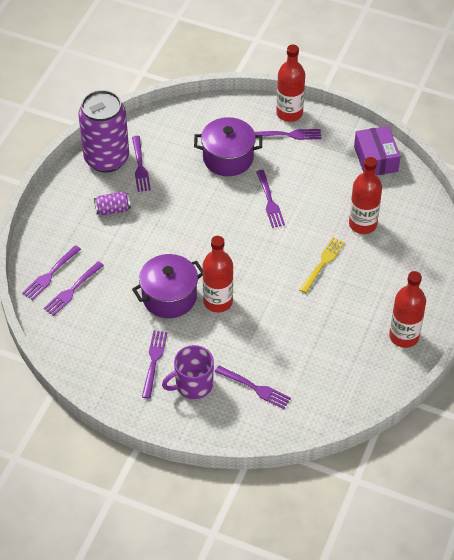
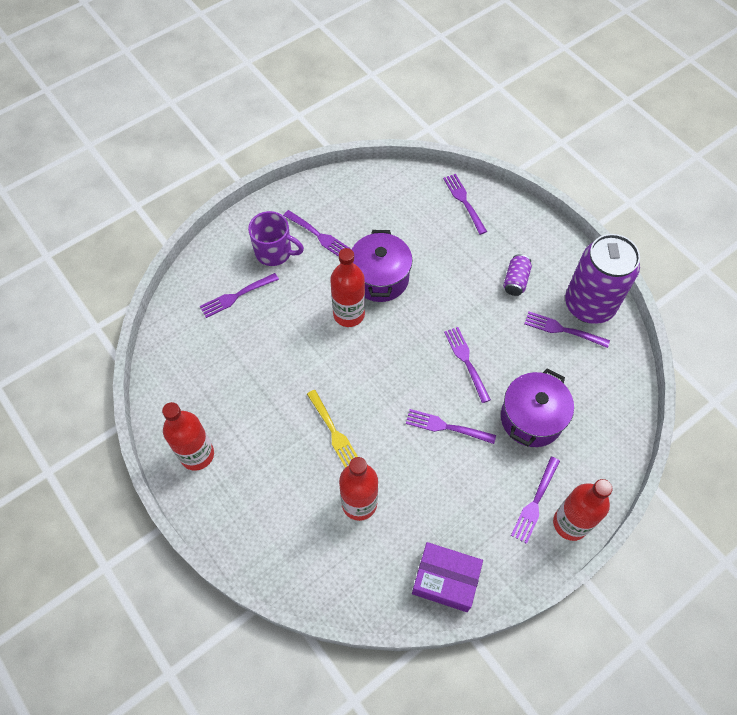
camera: 120 degrees right, 10 degrees up
(72, 290) = (436, 210): purple fork -> purple fork (466, 362)
(193, 385) = (274, 252): purple mug -> purple mug turned 105 degrees clockwise

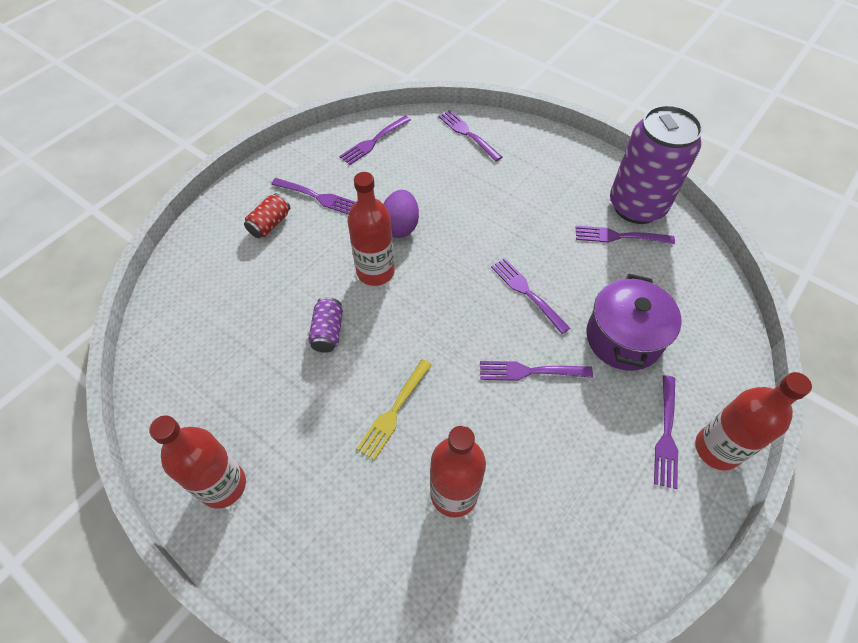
camera: 15 degrees left, 5 degrees down
(237, 295) = (235, 280): purple fork -> purple fork (374, 141)
(274, 252) = (270, 224): purple mug -> red can
(333, 431) = (394, 410): yellow fork -> yellow fork turned 75 degrees clockwise
(380, 278) = (400, 226): purple pot -> purple egg
(445, 580) = (596, 566): purple box -> none
(515, 281) = (550, 198): purple can -> purple can (328, 332)

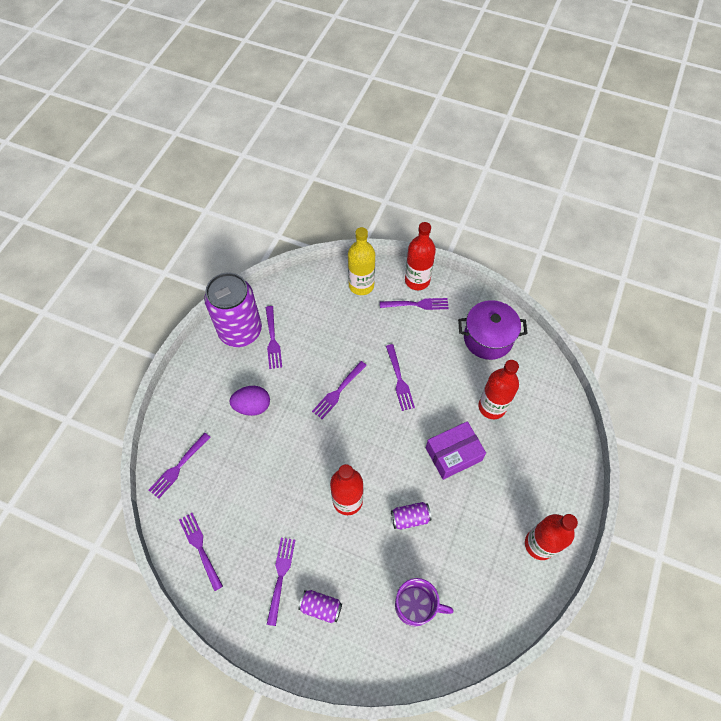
camera: 105 degrees left, 5 degrees up
(225, 310) = (415, 606): none -> purple mug
(270, 224) = (321, 607): red can -> purple can
(374, 141) = (200, 548): purple fork -> purple fork turned 150 degrees counterclockwise
(394, 410) = (453, 454): yellow fork -> purple box
(400, 226) = (298, 495): purple egg -> purple egg (252, 406)
(623, 338) = (358, 330): purple pot -> purple pot (488, 338)
(708, 361) = (361, 285): none -> yellow bottle

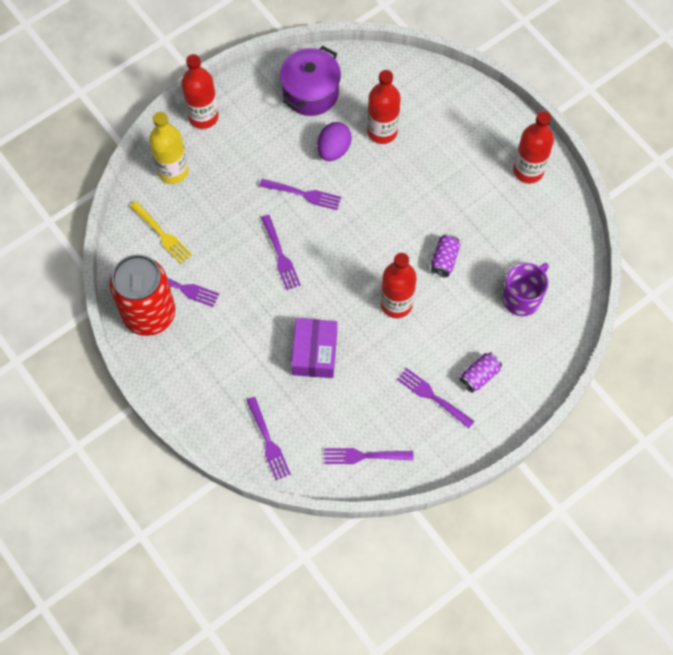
camera: 60 degrees left, 5 degrees up
(240, 331) = (149, 314): purple can -> red can
(252, 406) = (245, 342): purple egg -> purple egg (333, 149)
(307, 305) = (161, 234): none -> yellow fork
(416, 304) = (230, 133): purple fork -> none
(453, 454) = (407, 190): purple box -> purple box (314, 353)

